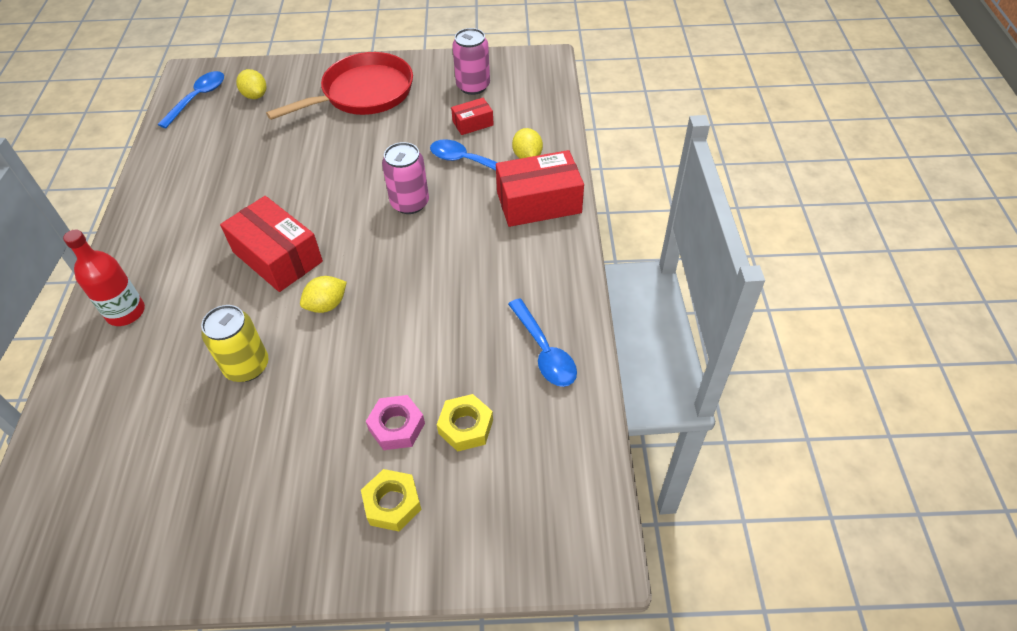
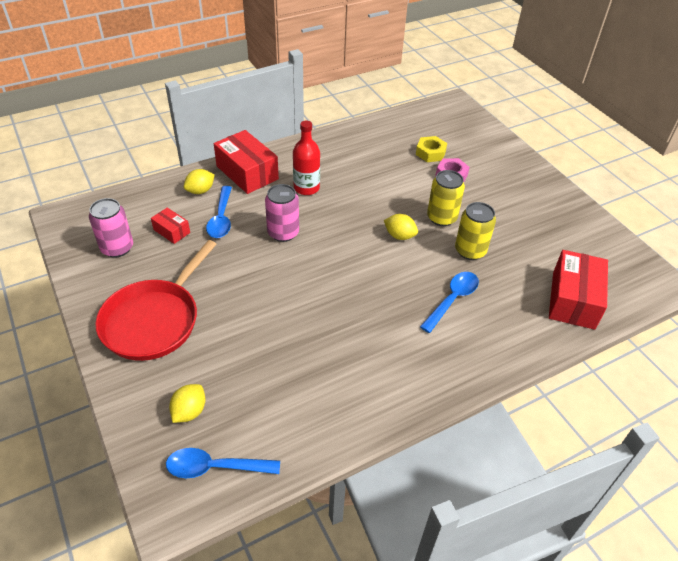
camera: 120 degrees left, 5 degrees down
(126, 312) = (488, 341): red bottle -> red bottle (306, 188)
(277, 257) = (379, 281): red box -> red box (573, 300)
(323, 366) = (441, 218): none -> yellow can
(363, 93) = (154, 320): red pan -> red pan turned 90 degrees counterclockwise
(392, 503) = (489, 162): yellow nut -> none
(544, 351) = (364, 140): blue spoon -> blue spoon (452, 300)

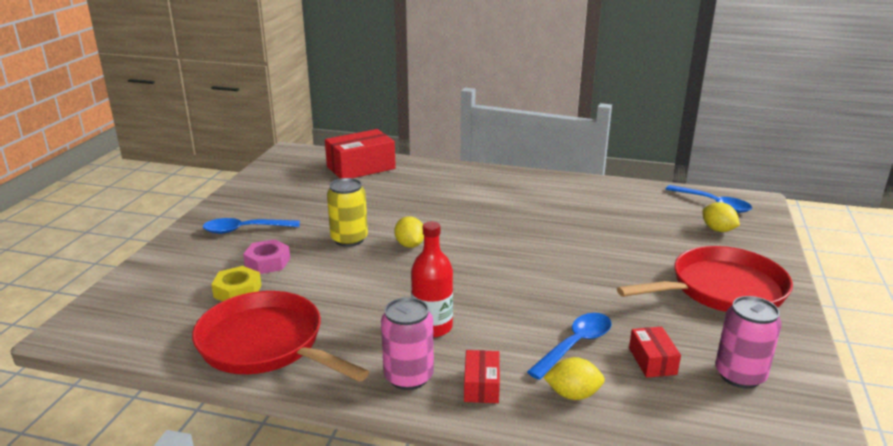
camera: 135 degrees left, 20 degrees down
(189, 411) = (718, 230): yellow lemon -> yellow lemon turned 75 degrees clockwise
(247, 172) = (481, 386): red box -> red box, size x0.51
(283, 233) = (518, 298): pink can -> pink can (408, 377)
(367, 139) = (266, 344): none -> red pan
(452, 300) = (440, 199): blue spoon -> blue spoon (245, 230)
(470, 251) = (372, 213): yellow can -> none

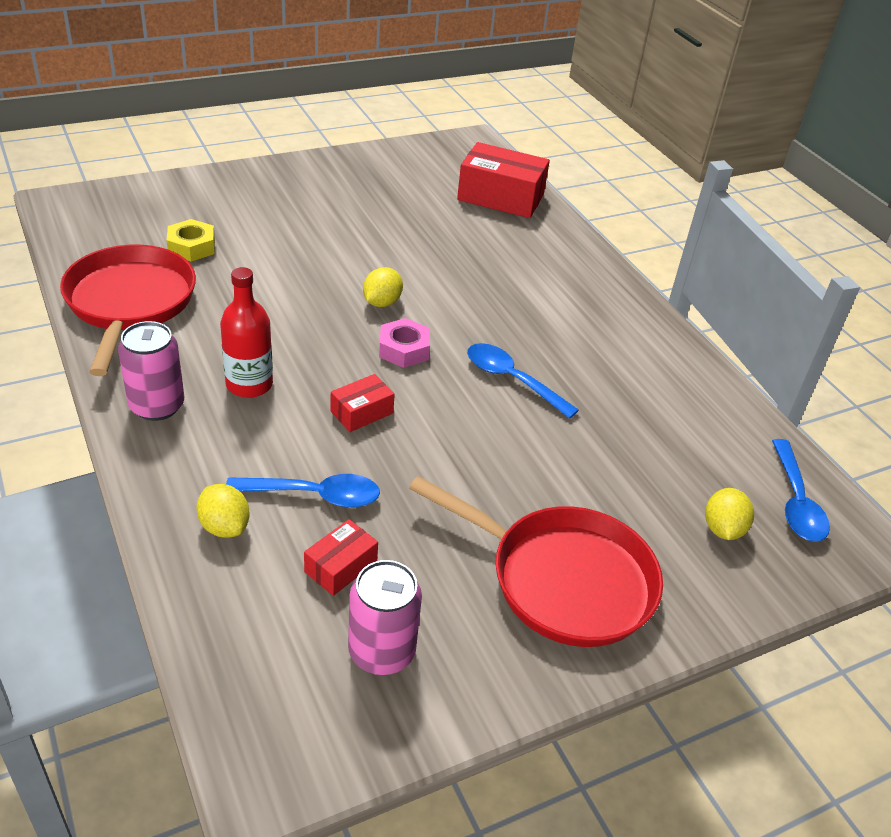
camera: 45 degrees right, 15 degrees up
(245, 230) = (293, 197): blue spoon -> blue spoon (512, 380)
(267, 262) = (254, 237): pink nut -> pink nut (404, 349)
(349, 239) = (348, 261): yellow can -> none
(481, 386) = (183, 458): red box -> red box (361, 412)

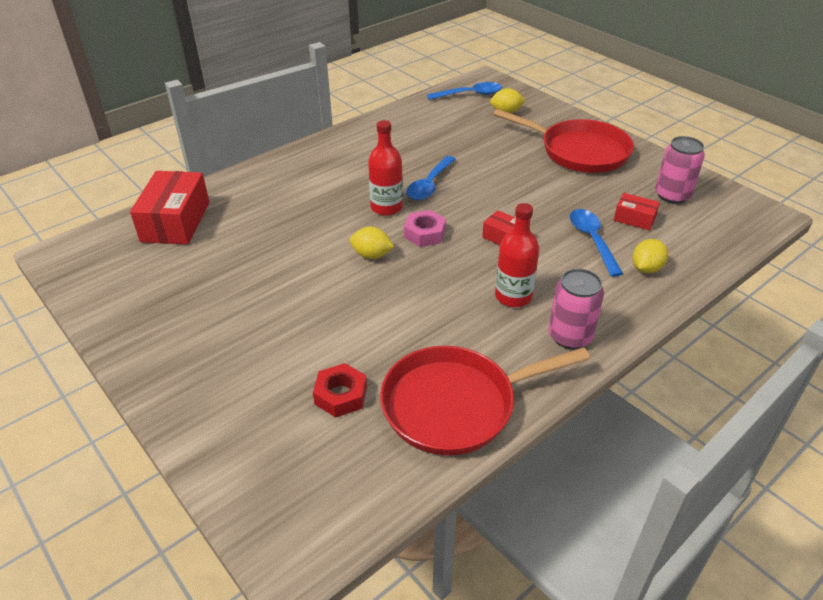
camera: 100 degrees left, 0 degrees up
(191, 247) = (341, 395): yellow nut -> red nut
(472, 333) = (386, 207): none -> red bottle
(562, 579) = (579, 151): red pan -> red pan turned 105 degrees clockwise

